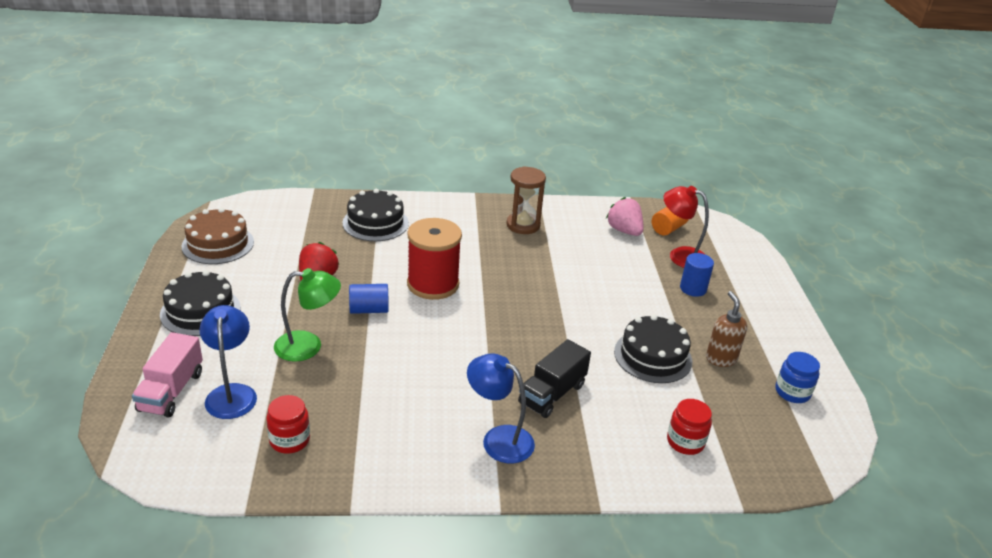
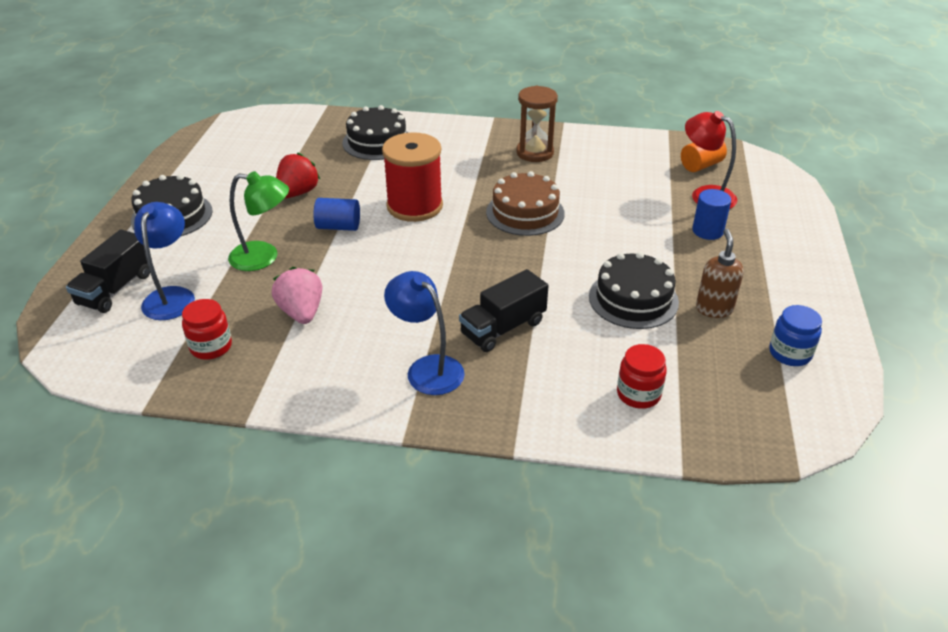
camera: 15 degrees right, 5 degrees up
(171, 391) = (116, 289): pink truck -> black truck
(218, 244) = (212, 153): brown cake -> brown cake (525, 212)
(624, 231) = (648, 165): pink strawberry -> pink strawberry (301, 312)

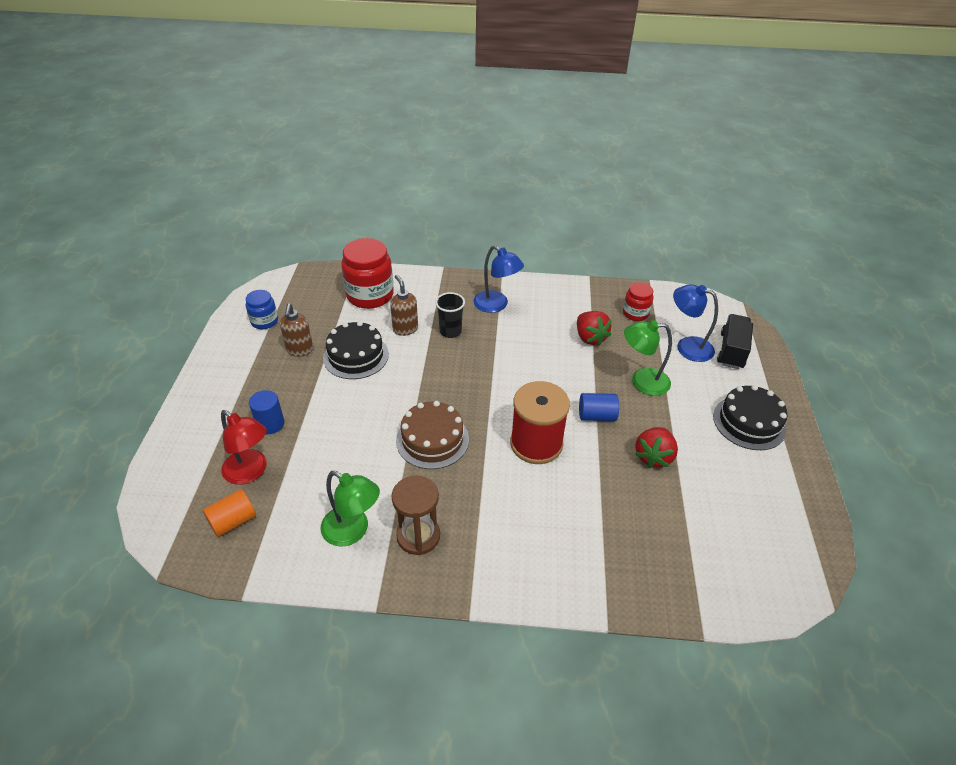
camera: 175 degrees right, 5 degrees up
(172, 296) = (687, 346): blue lamp -> blue lamp turned 120 degrees clockwise
(301, 312) = (590, 338): pink strawberry -> red strawberry
(377, 142) = (605, 548): black cake -> none
(503, 328) = (450, 331): black truck -> black cup
(570, 334) = (405, 329): none -> brown soap dispenser
(592, 157) = (353, 531): none -> green lamp
(638, 394) = (370, 295): red jar -> red jar, size x1.82

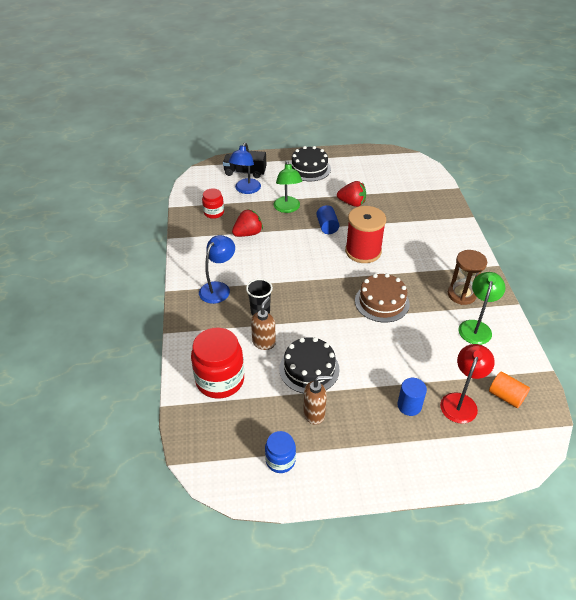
camera: 100 degrees left, 0 degrees up
(405, 329) = (264, 342): brown soap dispenser -> brown soap dispenser turned 150 degrees clockwise

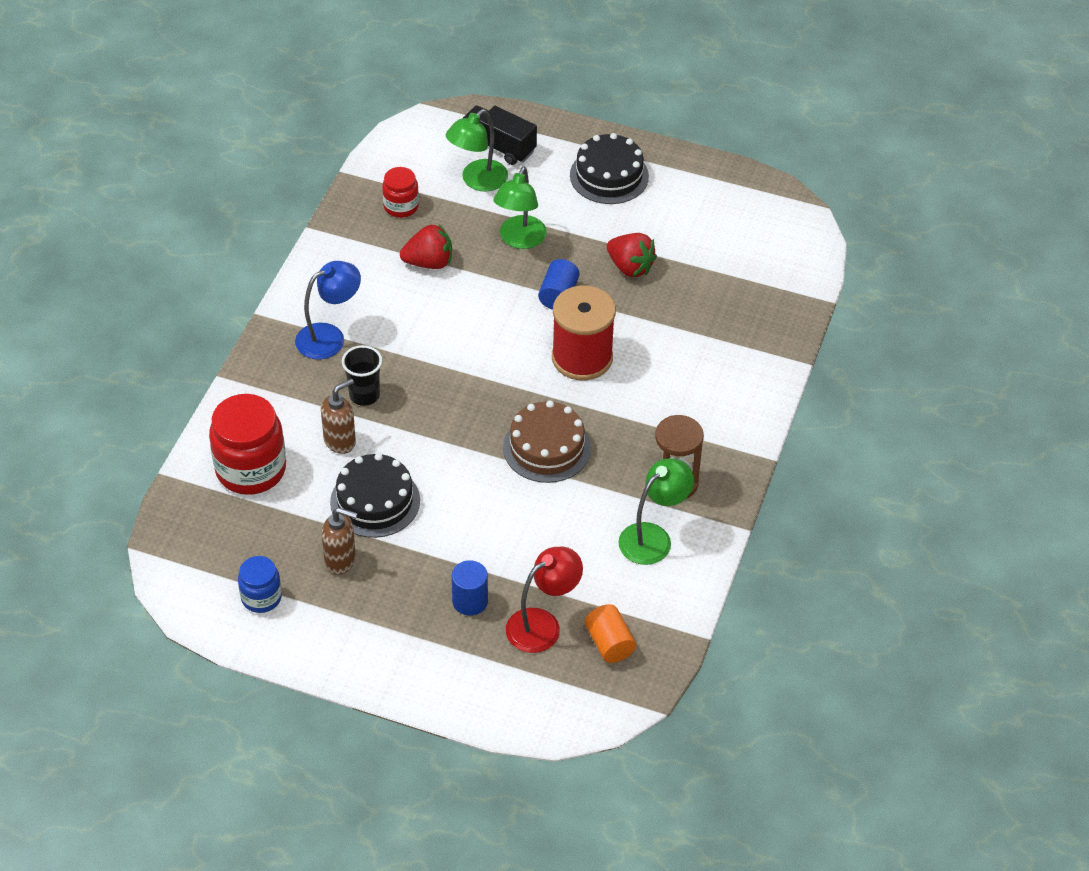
camera: 25 degrees right, 5 degrees up
(246, 190) = (477, 181): blue lamp -> green lamp

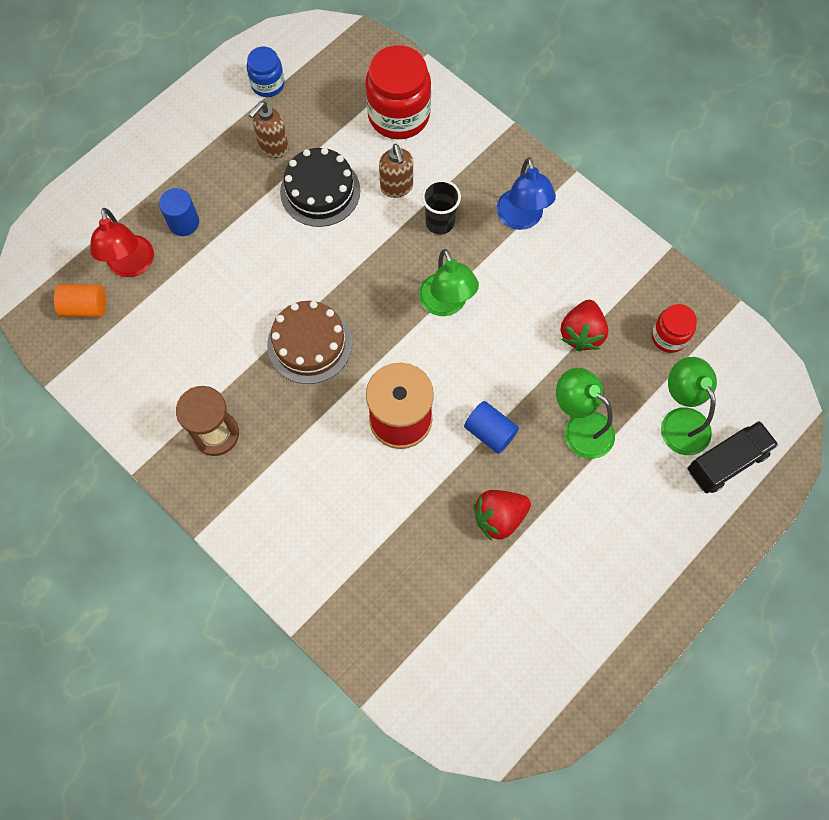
camera: 115 degrees right, 20 degrees up
(609, 176) = (641, 556): black cake -> none
(653, 537) = (168, 389): green lamp -> green lamp (446, 304)

